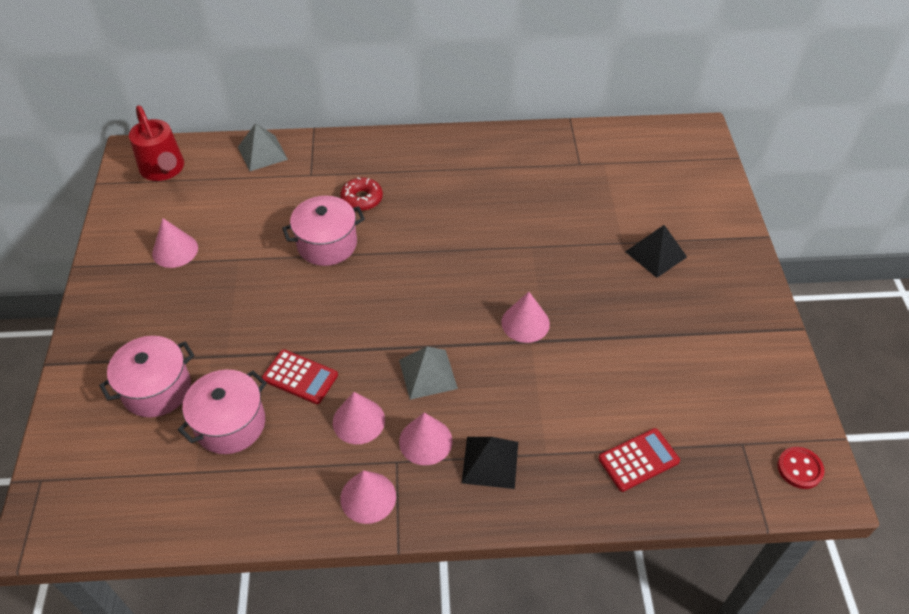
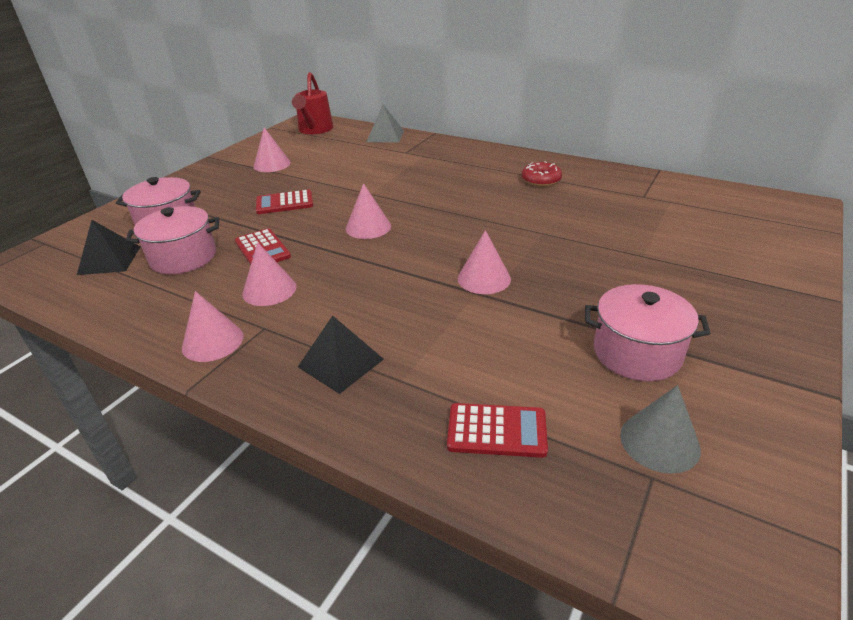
camera: 35 degrees right, 15 degrees down
(255, 305) = (284, 203): none -> red calculator
(327, 244) = (373, 187): pink pot -> pink pot (637, 353)
(362, 199) = (427, 172): red donut -> red donut (541, 180)
(425, 441) = (304, 324): pink cone -> pink cone (368, 227)
(428, 374) = (359, 281): grey pyramid -> none
(655, 254) = (674, 273): black pyramid -> black pyramid (109, 260)
(732, 415) = (659, 441): none -> grey cone
(799, 469) = (725, 548): red button -> none

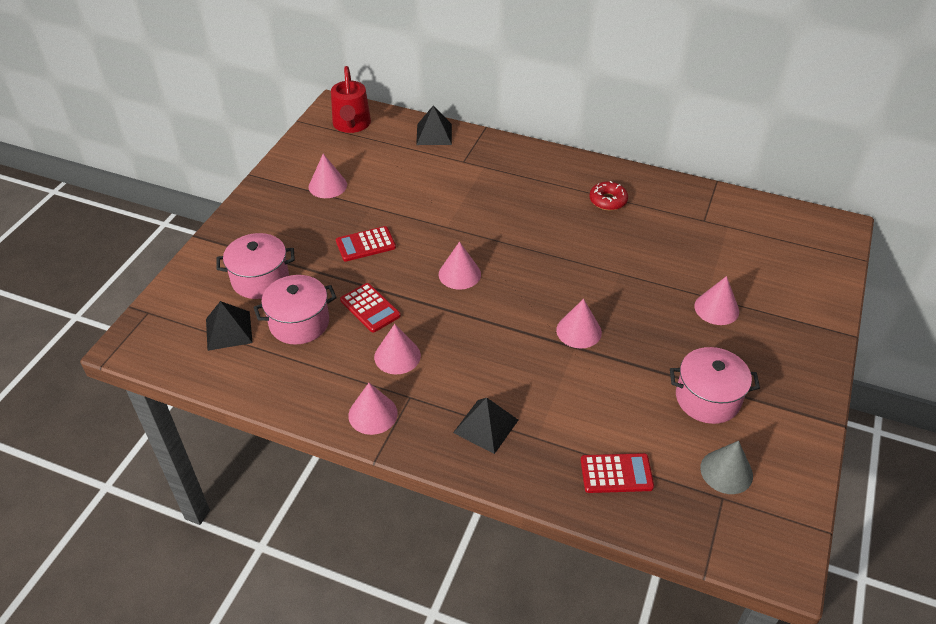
camera: 10 degrees left, 10 degrees up
(385, 136) = (434, 134): grey pyramid -> black pyramid
(654, 266) = (716, 308): none -> pink cone

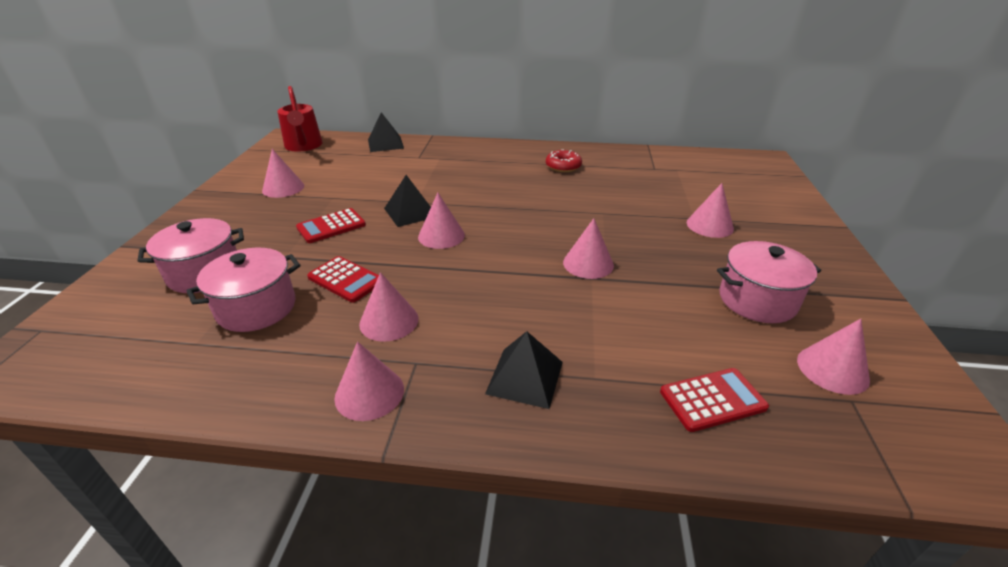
camera: 15 degrees left, 10 degrees down
(229, 330) = (158, 331): black pyramid -> black pyramid (410, 212)
(726, 471) = (832, 369): grey cone -> pink cone

